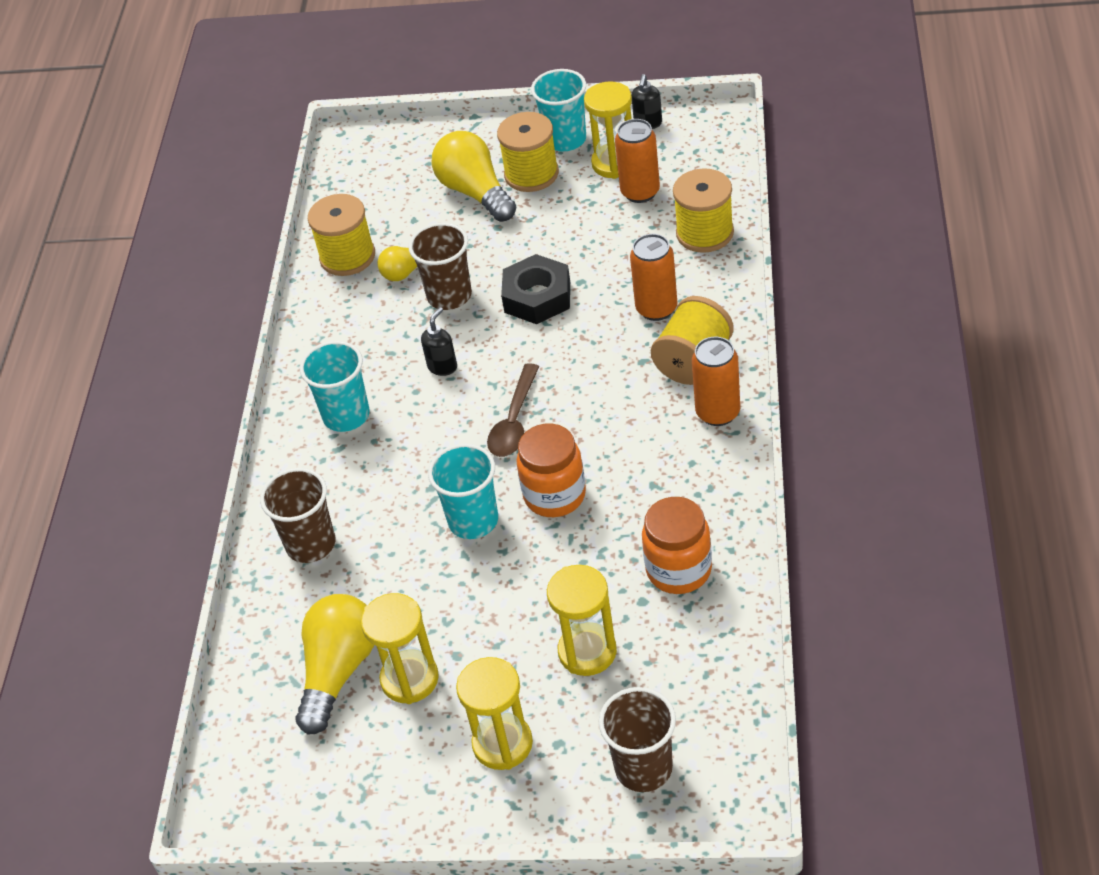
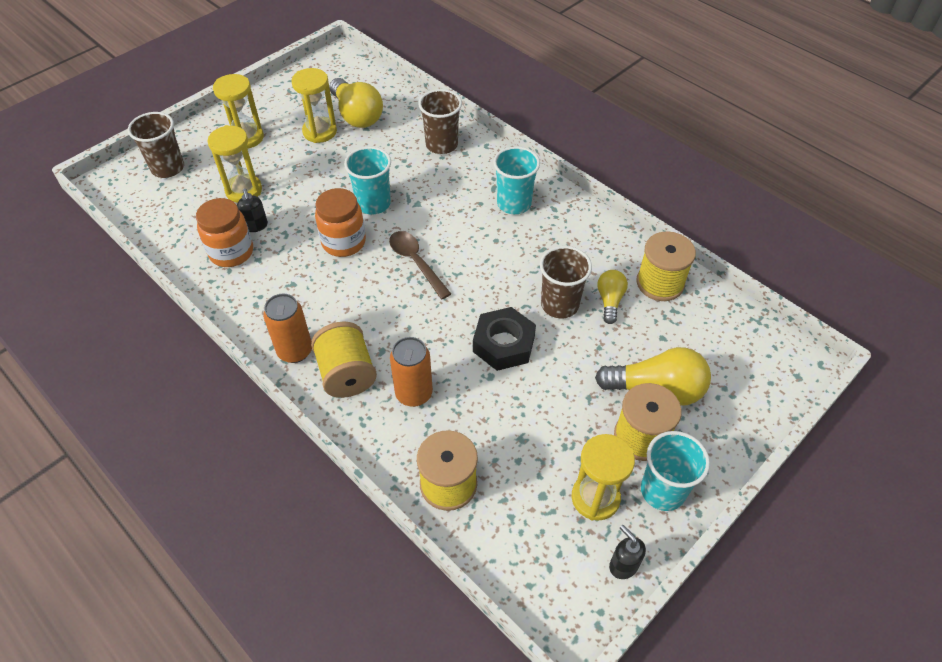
camera: 125 degrees right, 5 degrees up
(442, 366) = (500, 262): black soap dispenser -> black soap dispenser (256, 226)
(640, 192) = (541, 485): orange can -> none

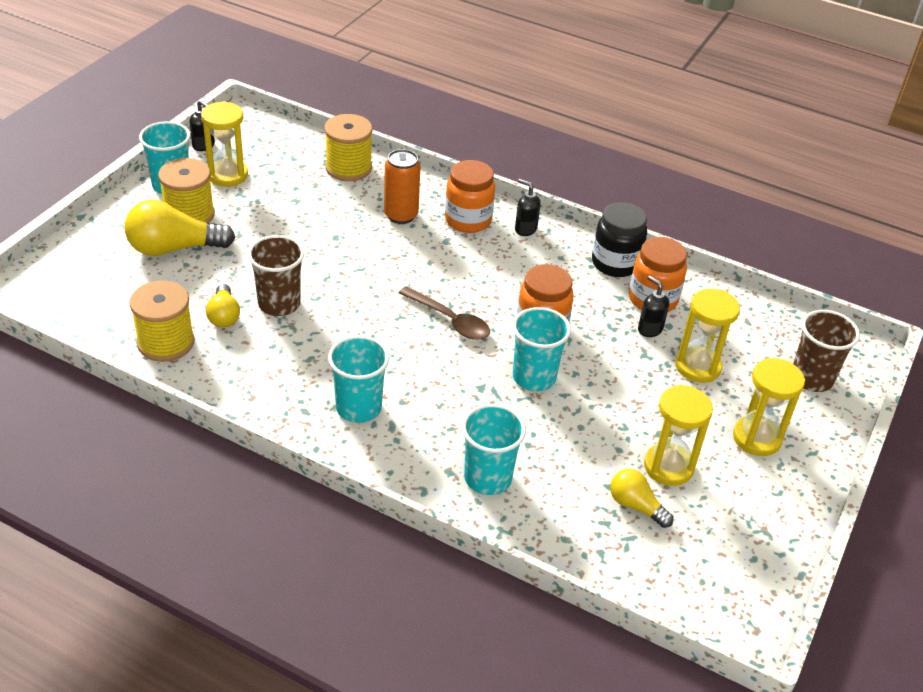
camera: 160 degrees right, 10 degrees down
(236, 294) = (615, 263): none -> black jar
(295, 351) = (525, 229): orange can -> black soap dispenser
(346, 374) = (468, 220): yellow spool -> orange jar
(357, 115) = (636, 506): yellow light bulb -> yellow light bulb, size x0.57
(441, 145) = (487, 478): brown cup -> turquoise cup
(503, 344) = (330, 262): black nut -> none

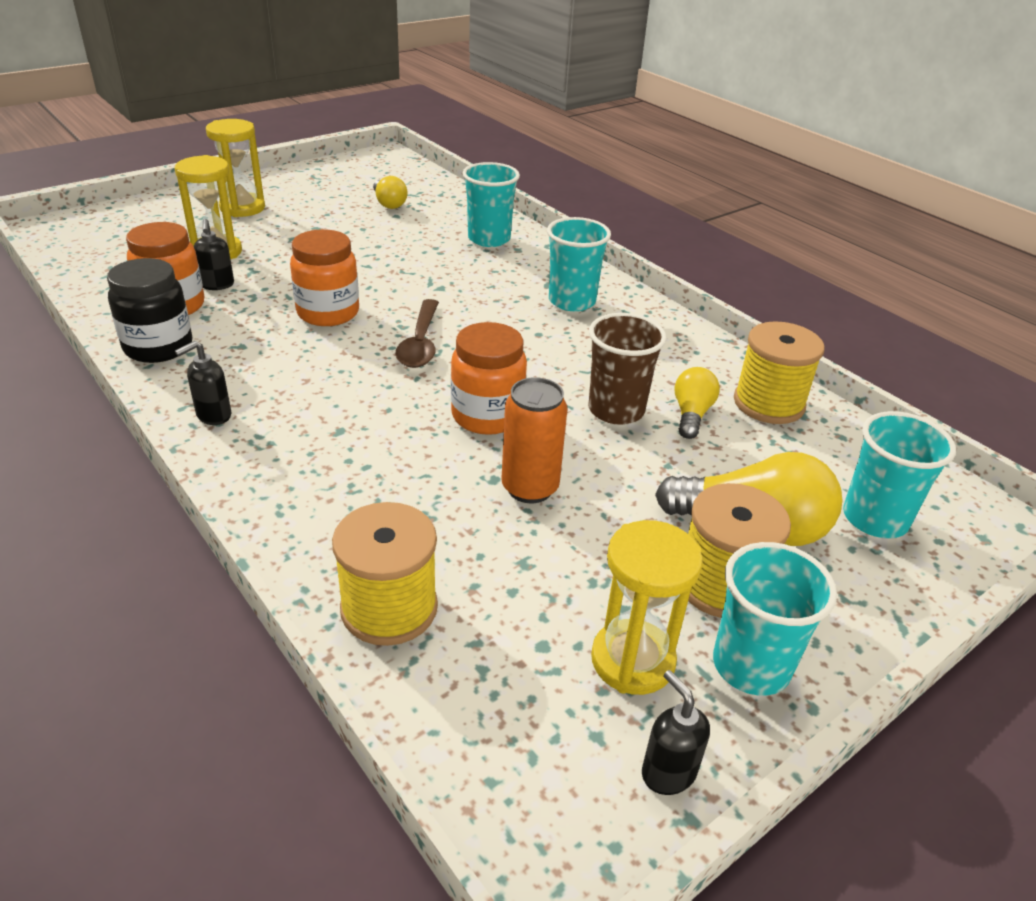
camera: 155 degrees left, 5 degrees down
(401, 215) = (370, 485): orange can -> orange can (530, 488)
(450, 320) = (420, 343): brown spoon -> brown spoon turned 150 degrees counterclockwise
(468, 220) = (278, 450): orange jar -> orange jar (487, 416)
(525, 229) = (213, 415): black soap dispenser -> black soap dispenser turned 75 degrees clockwise
(534, 377) = (381, 281): turquoise cup -> turquoise cup (875, 518)
(668, 467) = (336, 212): yellow hourglass -> none
(811, 378) = (131, 223): brown cup -> none

